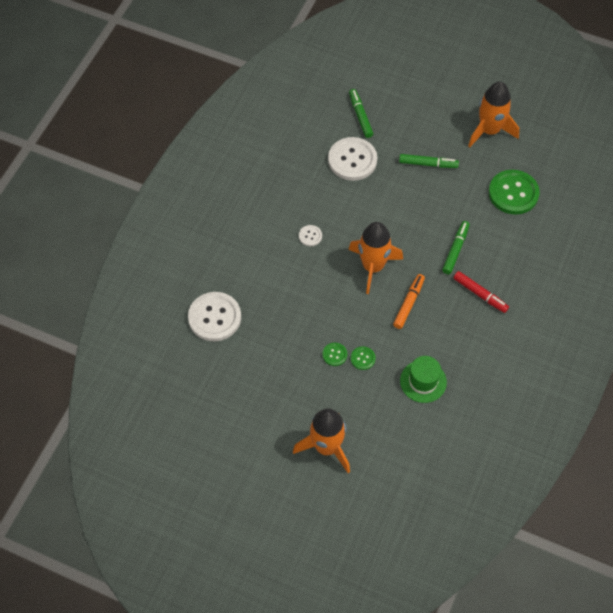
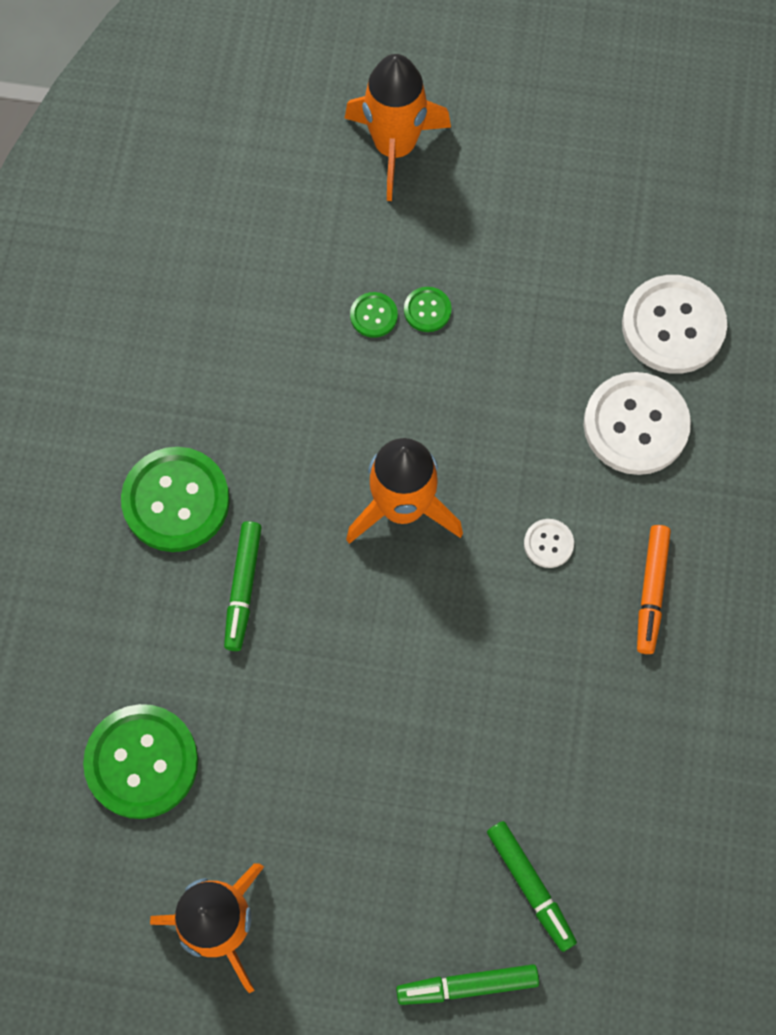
camera: 165 degrees right, 10 degrees up
(352, 160) = (515, 757): white button -> white button (636, 425)
(408, 303) = (313, 446): orange marker -> orange marker (651, 591)
(423, 381) = (253, 300): green hat -> none
(428, 164) = (344, 791): green marker -> green marker (467, 986)
(480, 294) = (176, 501): red marker -> green button

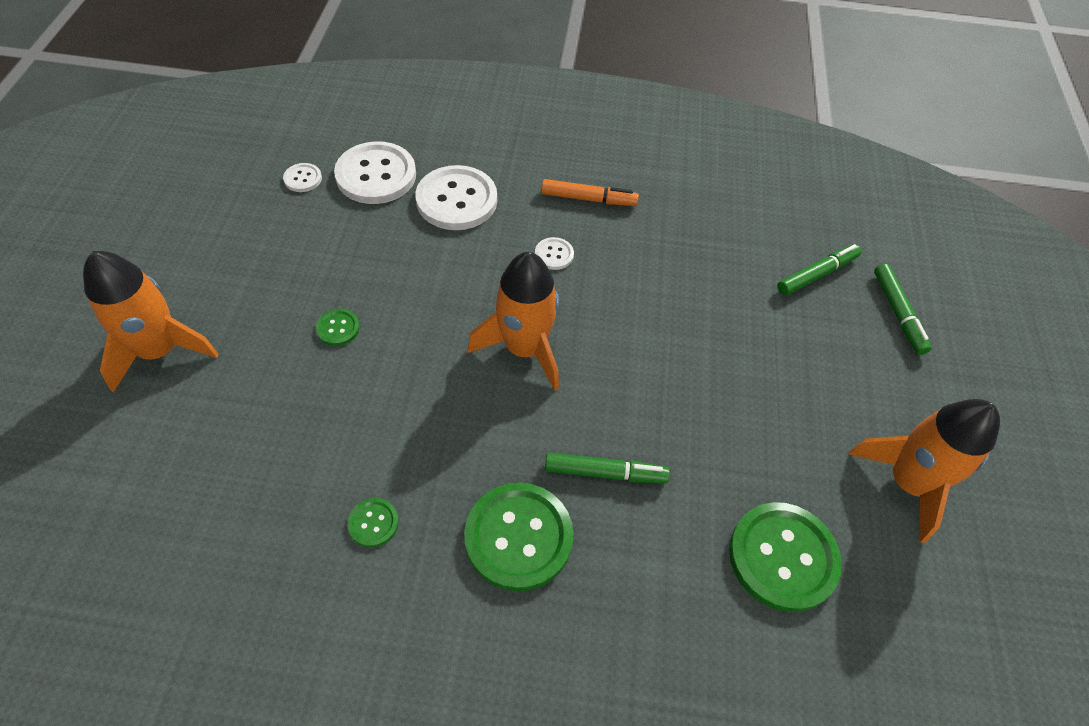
camera: 95 degrees left, 15 degrees down
(373, 315) = (337, 369): green button -> green button (373, 523)
(659, 243) = (303, 179): none -> white button

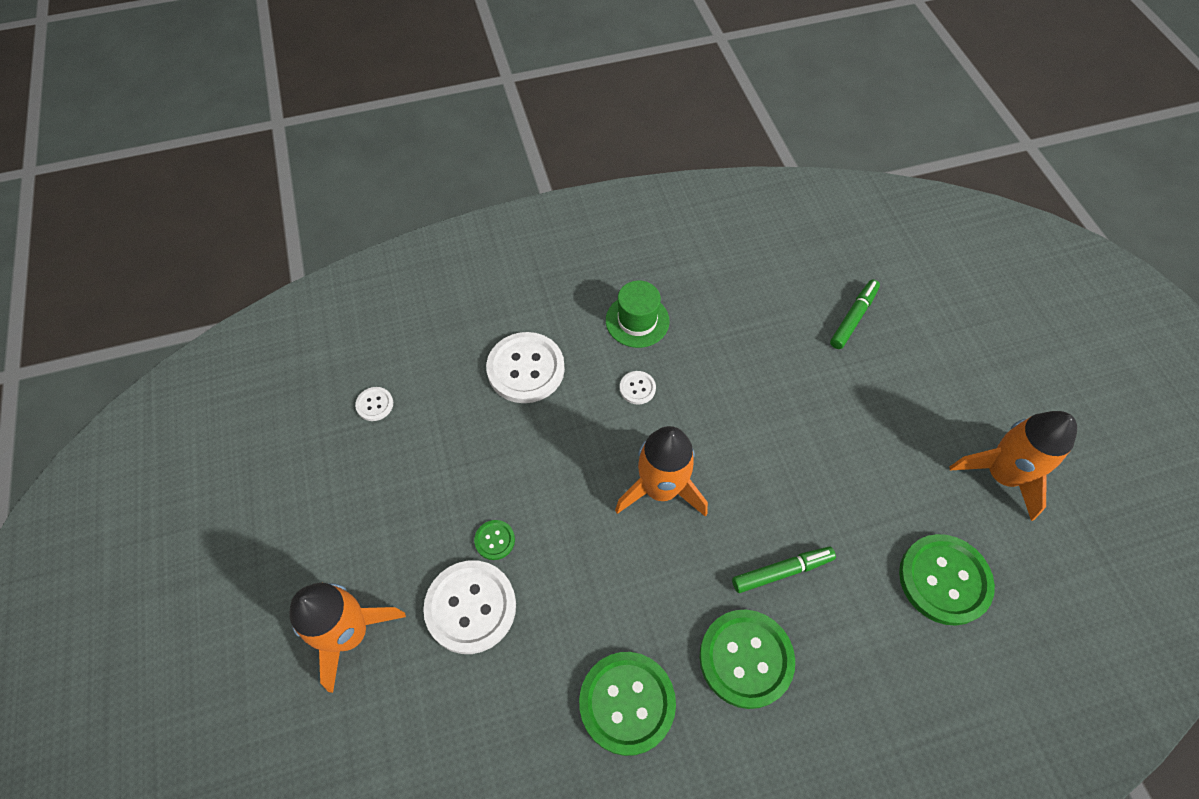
camera: 20 degrees left, 5 degrees up
(373, 523) = (627, 703): green button -> green button, size x2.16
(376, 175) = (439, 373): white button -> white button (470, 607)
(588, 199) = (637, 321): orange marker -> green hat
(898, 313) = (929, 327): green marker -> none

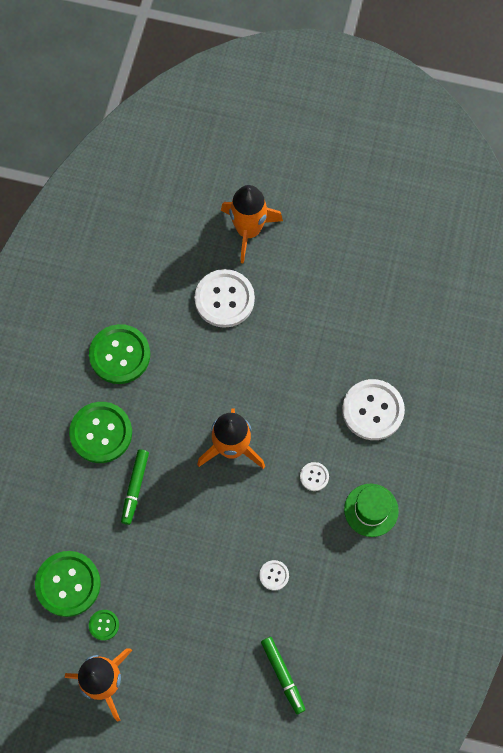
camera: 120 degrees right, 10 degrees up
(374, 404) = (398, 302): white button -> white button (274, 575)
(494, 540) = (258, 331): green button -> green button (104, 625)

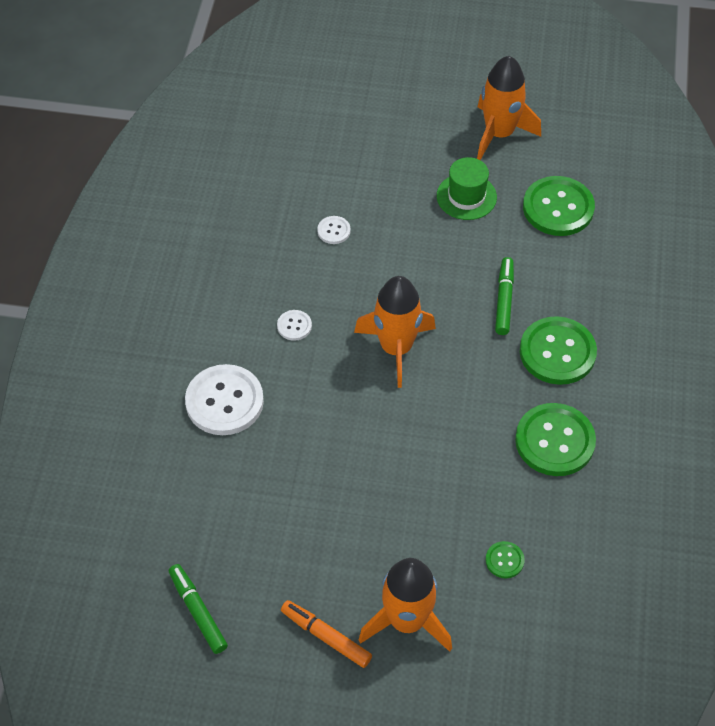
camera: 175 degrees right, 15 degrees down
(104, 625) = (511, 177): green button -> green button (504, 560)
(224, 299) = (428, 521): white button -> none
(283, 675) = (317, 150): green marker -> green marker (198, 611)
(304, 224) = (326, 637): none -> orange marker
(371, 510) = (226, 298): green hat -> green hat (466, 196)

